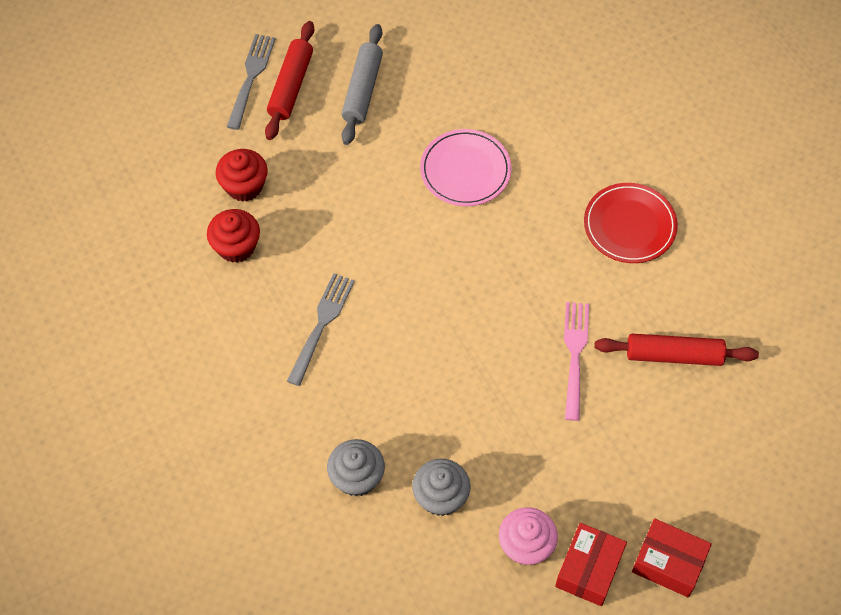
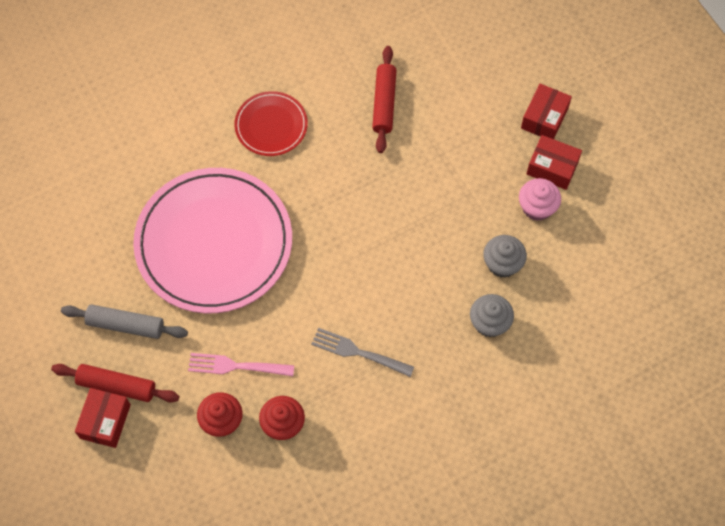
camera: 90 degrees left, 5 degrees up
(251, 78) = (105, 421): grey fork -> red box
(465, 170) = (214, 243): pink plate -> pink plate, size x2.07
(575, 356) = (385, 169): pink fork -> pink fork (237, 366)

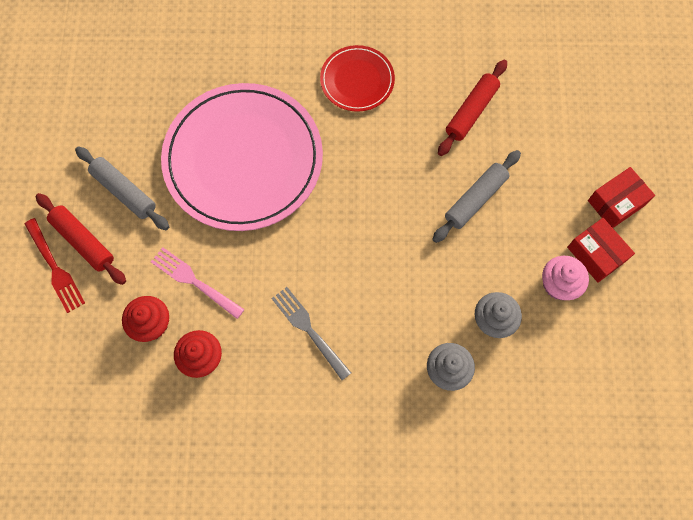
camera: 30 degrees right, 5 degrees up
(105, 421) = (54, 267): red box -> red fork
(430, 174) = (475, 199): none -> grey rolling pin

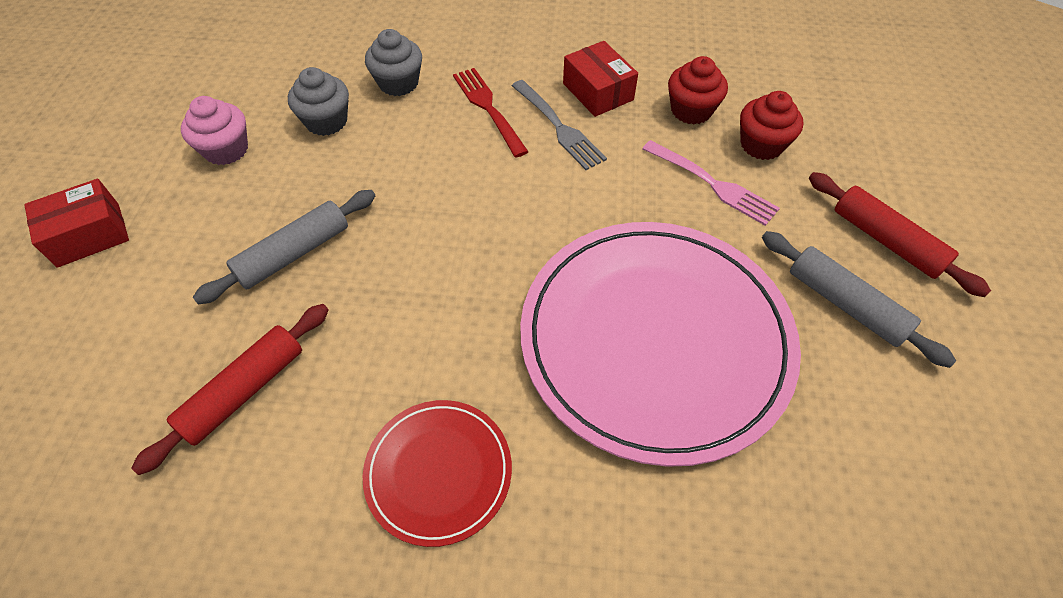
camera: 175 degrees left, 15 degrees down
(54, 267) = (916, 212): red fork -> red fork (489, 109)
(596, 254) = (158, 177): red box -> red box (598, 91)

